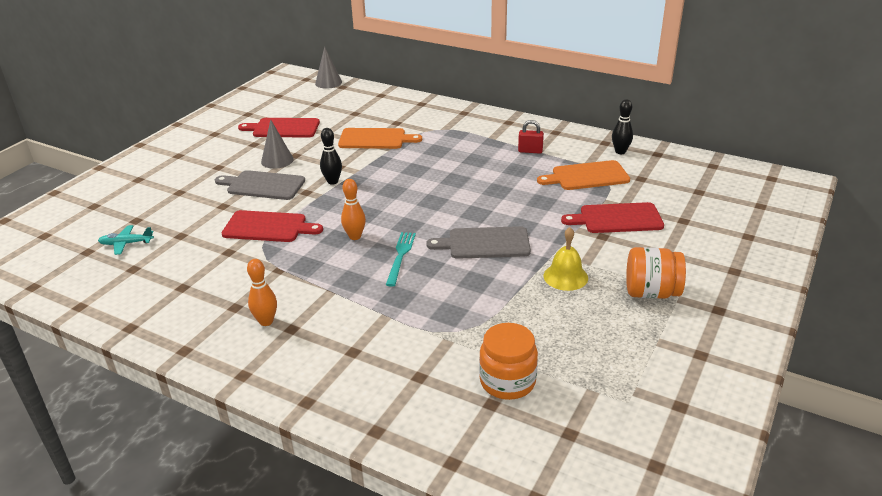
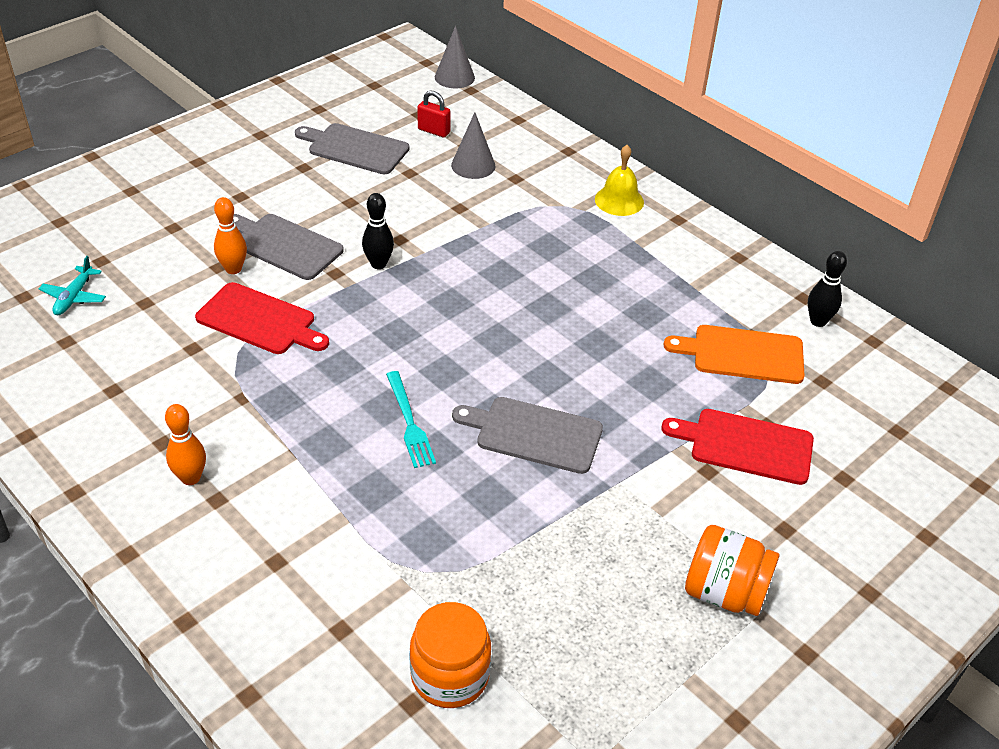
camera: 15 degrees right, 10 degrees up
(126, 244) = (74, 297): turquoise plane -> turquoise plane turned 90 degrees counterclockwise
(277, 160) = (322, 205): grey cone -> grey cone (473, 165)
(283, 128) = (355, 148): red cutting board -> grey cutting board
(355, 236) = (365, 370): orange bowling pin -> orange bowling pin (233, 269)
(375, 139) = (471, 202): orange cutting board -> none
(400, 256) = (409, 422): turquoise fork -> turquoise fork turned 135 degrees clockwise
(530, 151) = (682, 283): red padlock -> red padlock (434, 131)
(565, 276) = (617, 526): yellow bell -> yellow bell (619, 200)

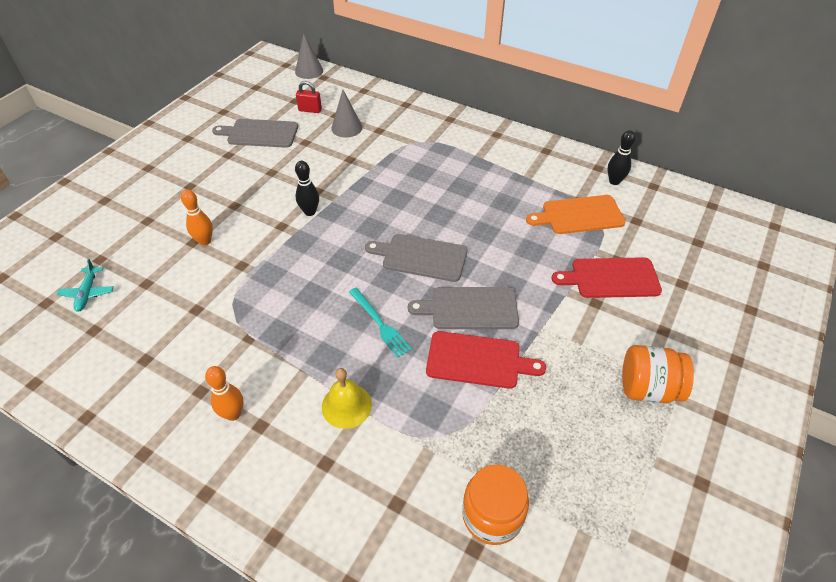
camera: 15 degrees left, 5 degrees up
(260, 321) = (239, 275): red cutting board -> red cutting board (478, 360)
(284, 245) = (236, 214): grey cutting board -> grey cutting board (421, 257)
(619, 200) = (453, 130): yellow bell -> yellow bell (346, 405)

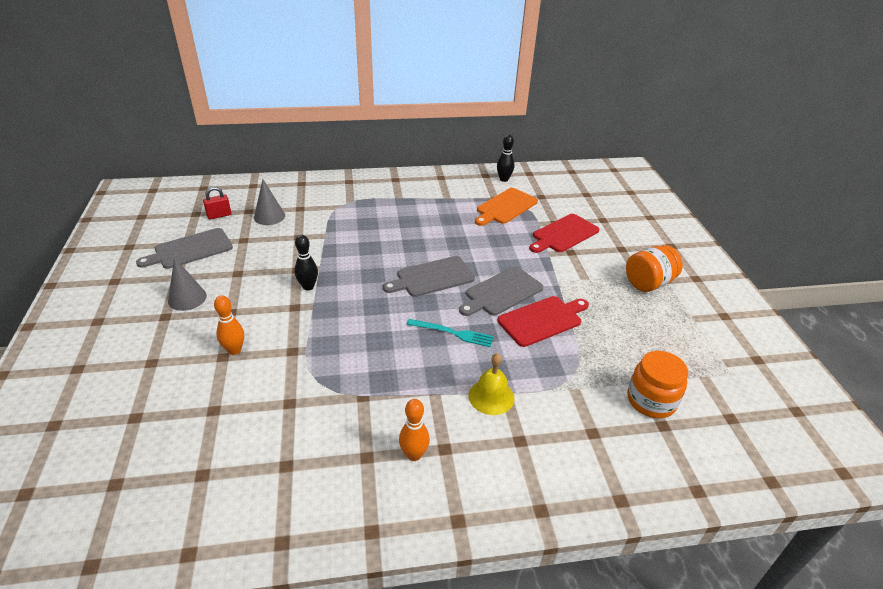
camera: 40 degrees left, 10 degrees down
(88, 293) = (157, 450): turquoise plane -> none
(309, 71) = (183, 187): grey cone -> grey cone (187, 298)

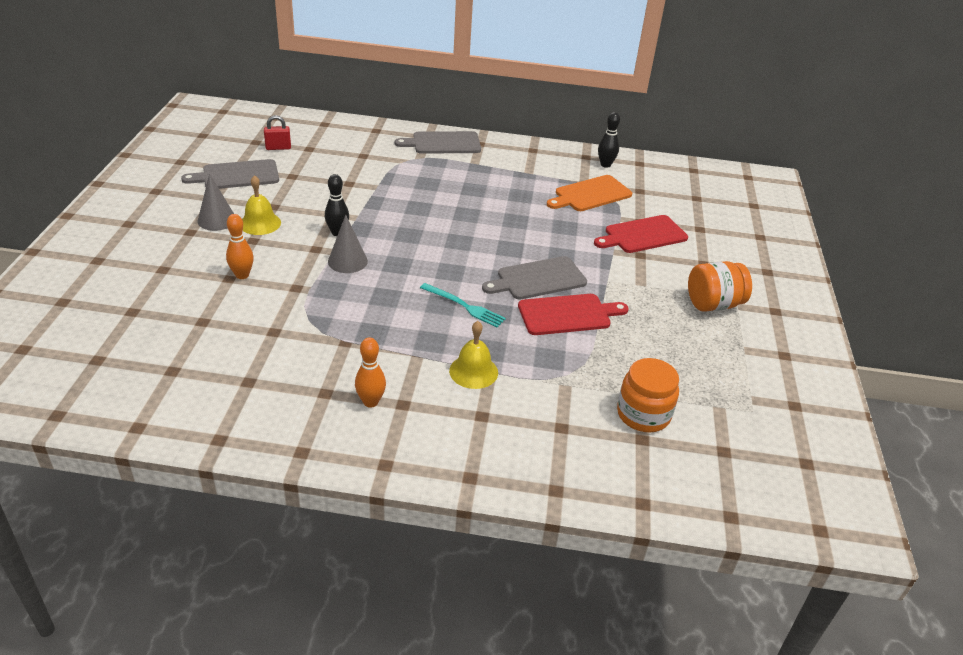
camera: 15 degrees right, 0 degrees up
(231, 293) = (260, 223): none -> yellow bell
(269, 216) = (328, 158): grey cone -> grey cone (347, 261)
(432, 277) = (470, 249): grey cutting board -> grey cutting board (443, 143)

